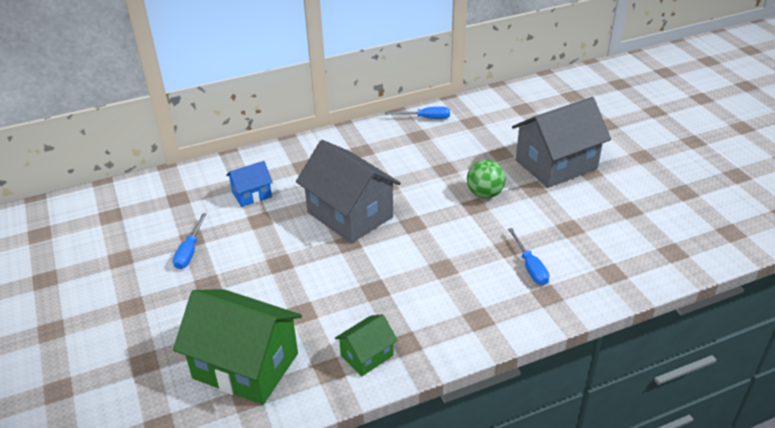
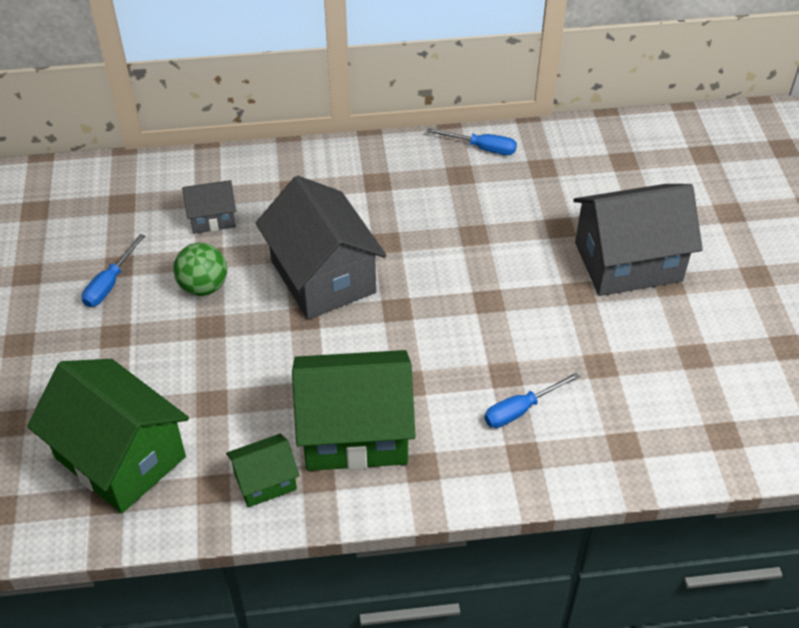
camera: 15 degrees right, 10 degrees up
(252, 194) = (212, 218): blue house -> grey house
(419, 307) = (355, 432): none -> green house
(485, 194) = (510, 286): green ball -> green ball (203, 286)
(530, 267) = (520, 410): blue screwdriver -> blue screwdriver turned 60 degrees clockwise

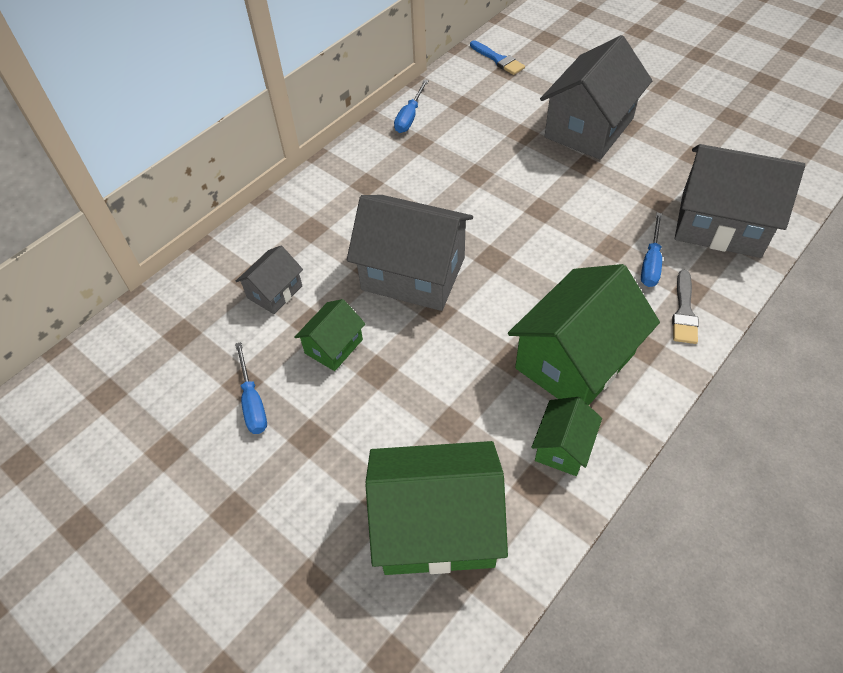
camera: 40 degrees left, 5 degrees up
(203, 286) = (333, 346): green ball -> green house
(482, 148) = (409, 117): blue screwdriver -> blue screwdriver turned 135 degrees clockwise
(493, 467) = (684, 311): none -> grey brush
(629, 146) = (498, 60): none -> blue brush
(629, 427) = (720, 224): none -> grey house

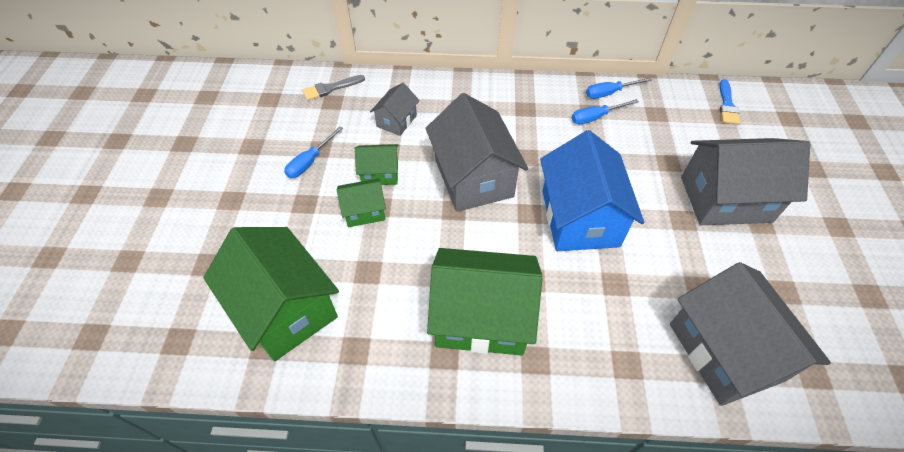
camera: 50 degrees right, 0 degrees up
(275, 292) = (396, 121): grey house -> grey house turned 60 degrees counterclockwise
(528, 227) = (579, 218): none -> blue house
(562, 447) = (399, 351): green house -> green house (364, 211)
(651, 262) = (627, 319): blue screwdriver -> blue screwdriver (596, 117)
(684, 311) = (598, 371): grey brush -> grey brush (330, 88)

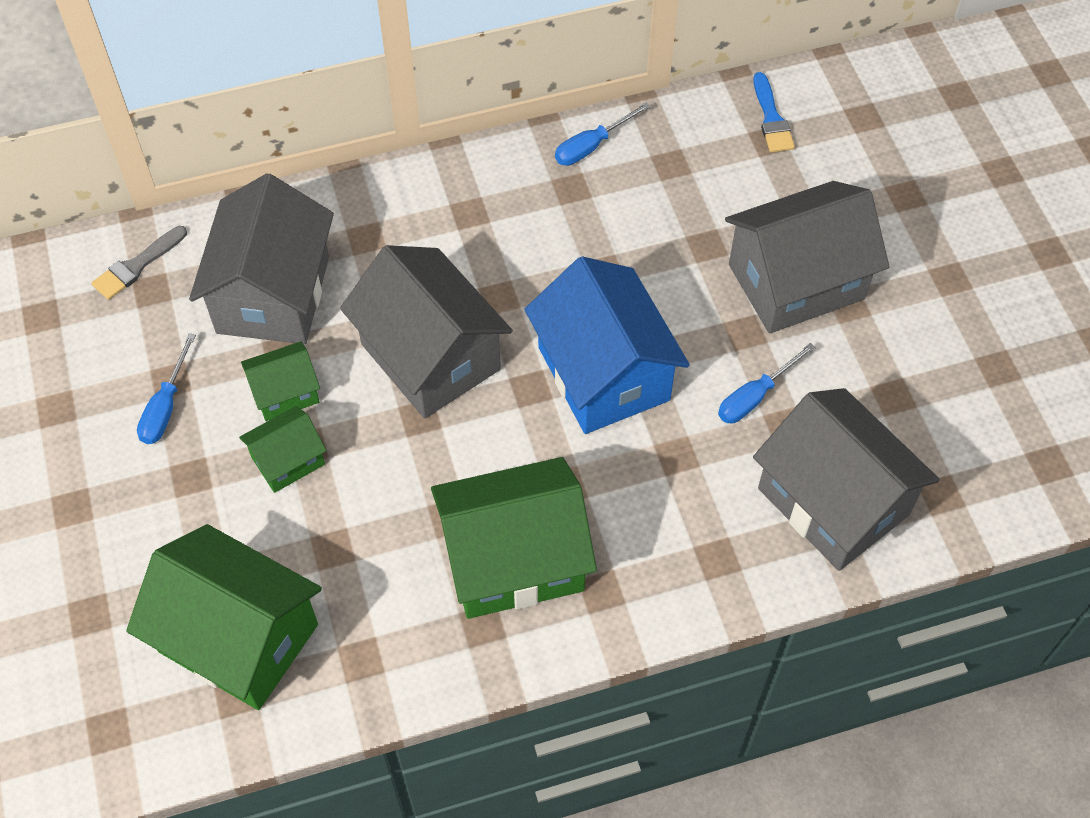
camera: 20 degrees left, 5 degrees up
(396, 121) = (273, 294): grey house -> grey house, size x1.99
(596, 117) = (582, 197): blue screwdriver -> blue screwdriver (755, 396)

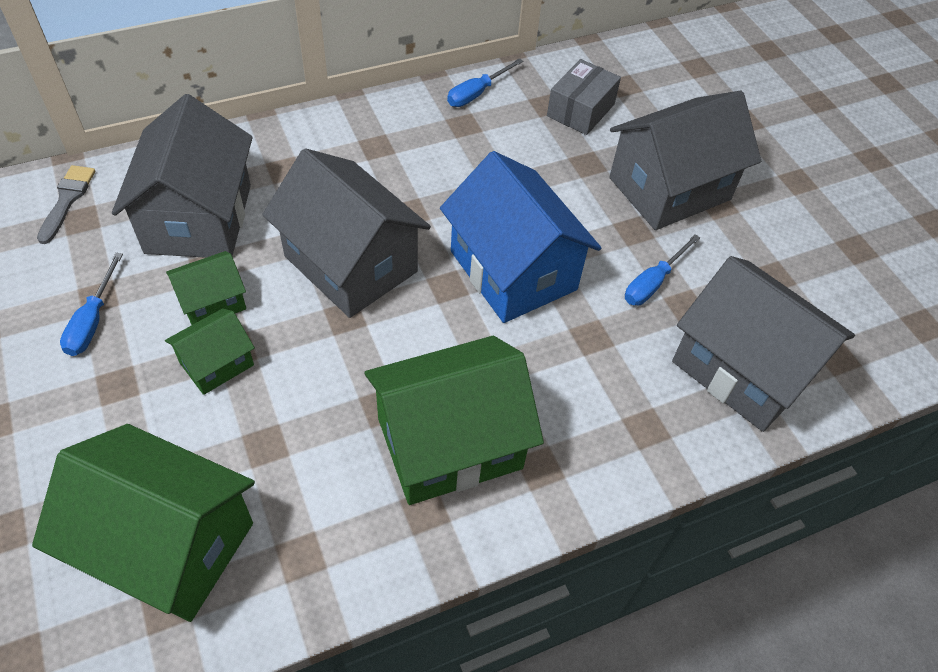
camera: 10 degrees left, 5 degrees down
(137, 266) = (67, 200): grey brush -> grey brush turned 150 degrees clockwise
(710, 173) = (580, 110): none -> grey box
(771, 118) = (623, 69): blue brush -> none

